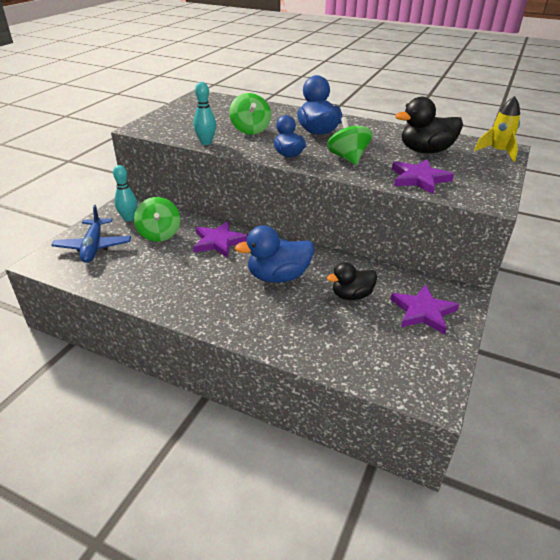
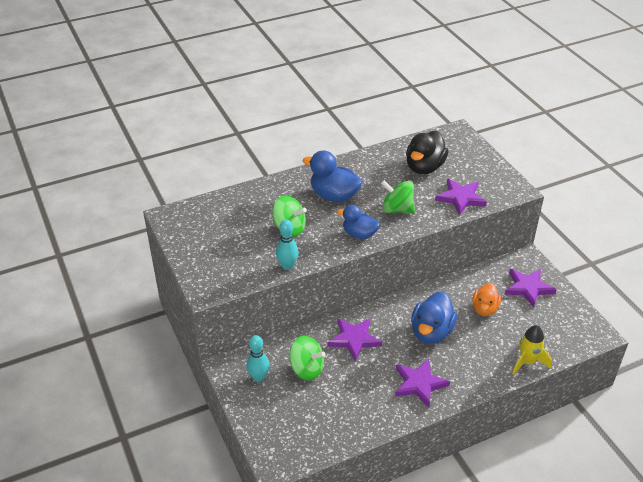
camera: 50 degrees left, 5 degrees up
(93, 247) = (285, 420): blue plane -> none
(204, 296) = (419, 384): none -> purple star
(351, 295) = (484, 309): black duck -> orange duck
(498, 152) = (459, 139): yellow rocket -> yellow rocket (527, 362)

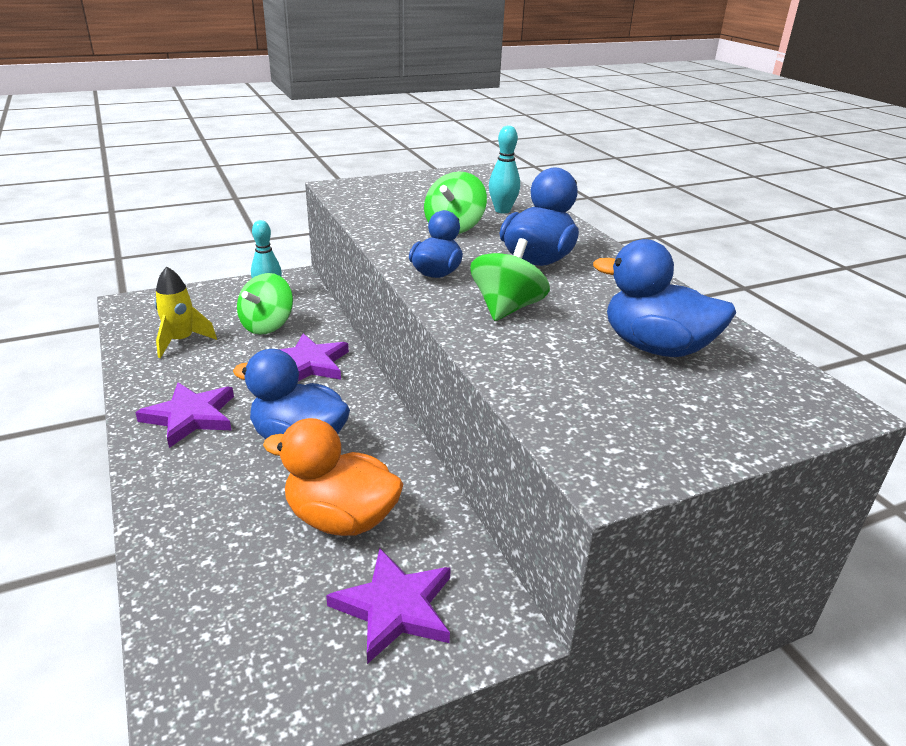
camera: 90 degrees right, 10 degrees down
(287, 266) = (372, 225): turquoise bowling pin -> turquoise bowling pin (502, 210)
(424, 167) = (656, 347): black duck -> blue duck
(461, 198) = (554, 381): purple star -> none
(484, 309) = (341, 518): orange duck -> orange duck, size x1.52
(527, 362) = (170, 564): yellow rocket -> yellow rocket (181, 341)

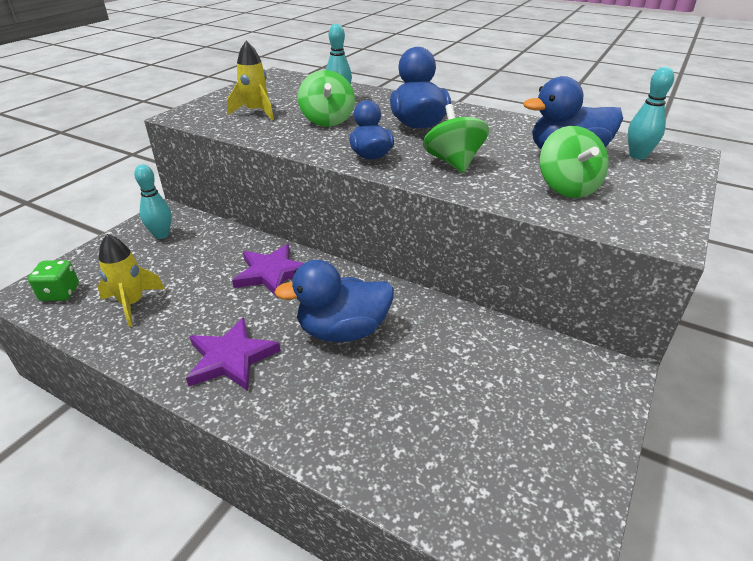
camera: 35 degrees left, 5 degrees up
(148, 311) = (60, 293): none -> green dice
(267, 325) = (195, 259): green spinning top -> green spinning top (567, 187)
(341, 518) = (445, 366): orange duck -> none
(395, 607) = (550, 400): purple star -> none
(402, 201) = (256, 112): none -> yellow rocket
(753, 383) = (637, 156): none -> turquoise bowling pin

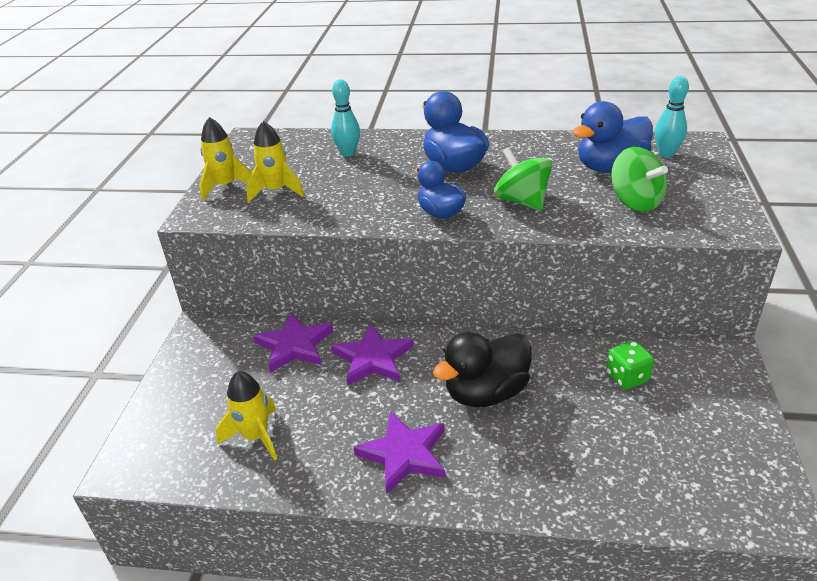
camera: 20 degrees left, 0 degrees up
(60, 293) = (164, 453): green dice -> green dice (627, 377)
(161, 235) = (219, 354): turquoise bowling pin -> none
(220, 245) = (294, 345): none -> purple star
(223, 101) = (225, 186): none -> yellow rocket
(327, 120) = (361, 183): green spinning top -> none
(343, 331) = (486, 393): blue duck -> black duck

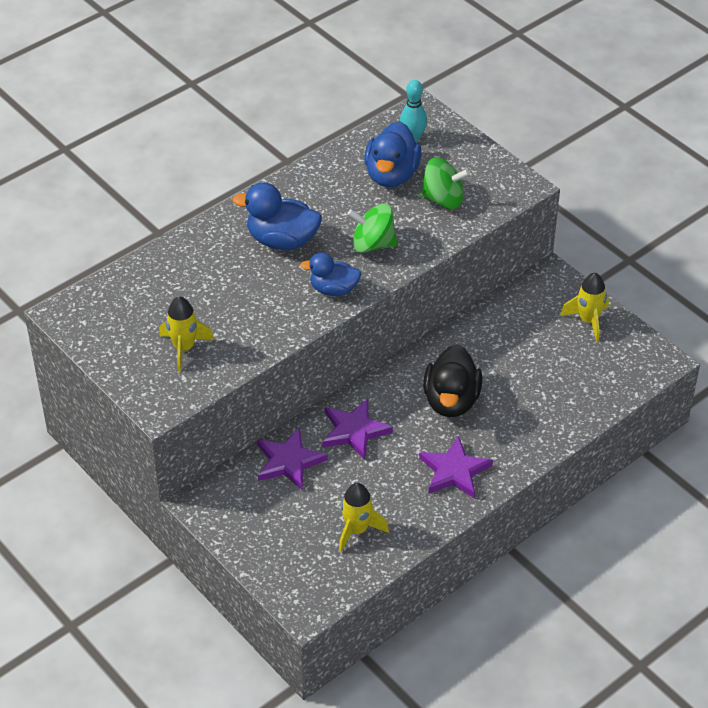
camera: 50 degrees left, 10 degrees up
(225, 186) = (135, 370): yellow rocket -> yellow rocket (588, 321)
(348, 153) = (179, 277): turquoise bowling pin -> none
(627, 377) = (516, 332): green dice -> none

